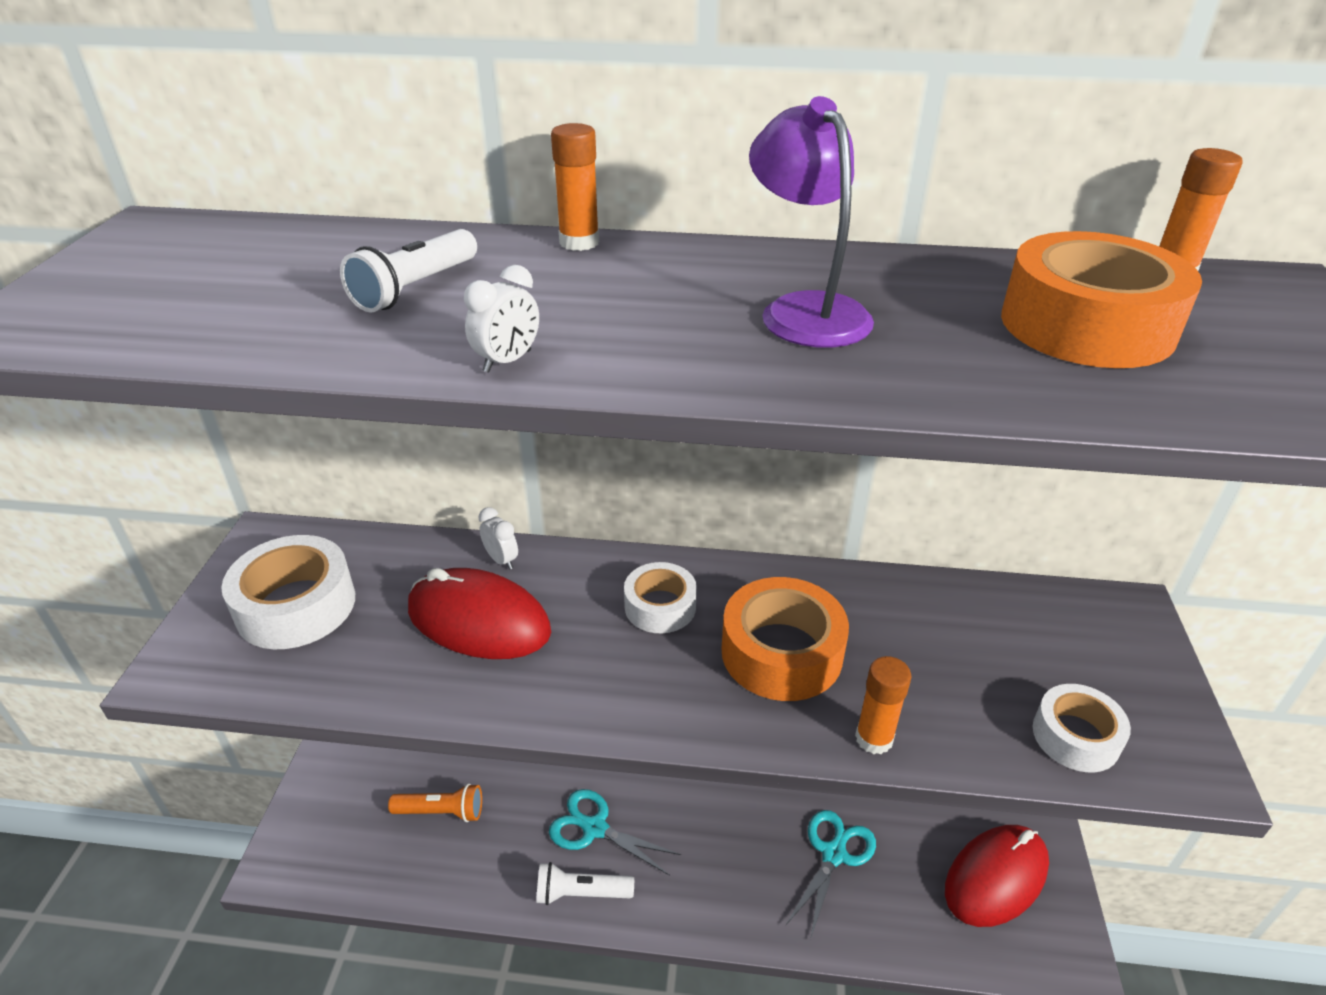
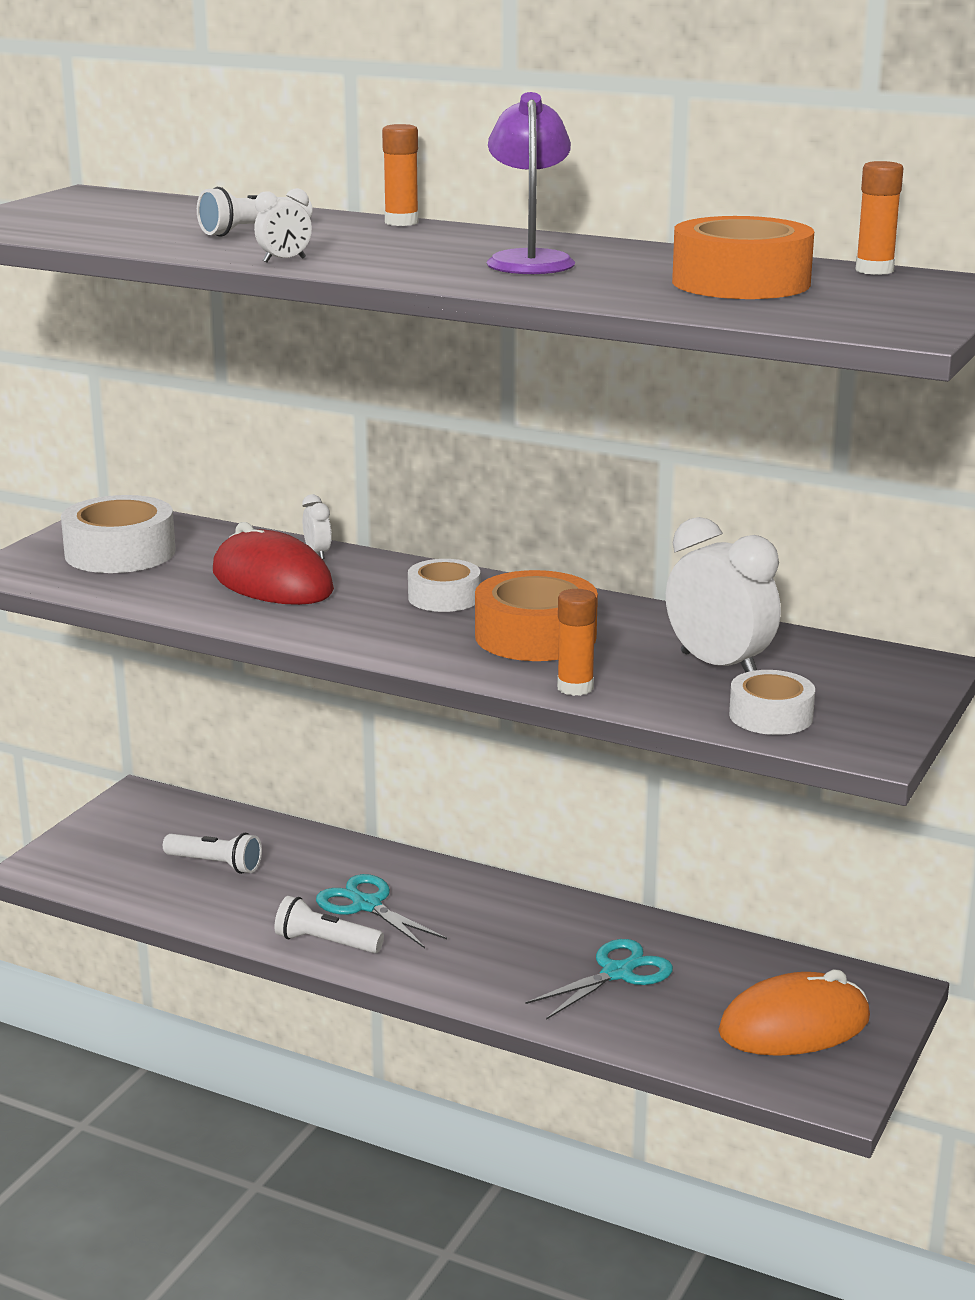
camera: 20 degrees right, 15 degrees down
(441, 812) = (215, 864): orange flashlight -> white flashlight
(972, 659) = (719, 666): none -> white clock
(996, 877) = (794, 1026): red mouse -> orange mouse

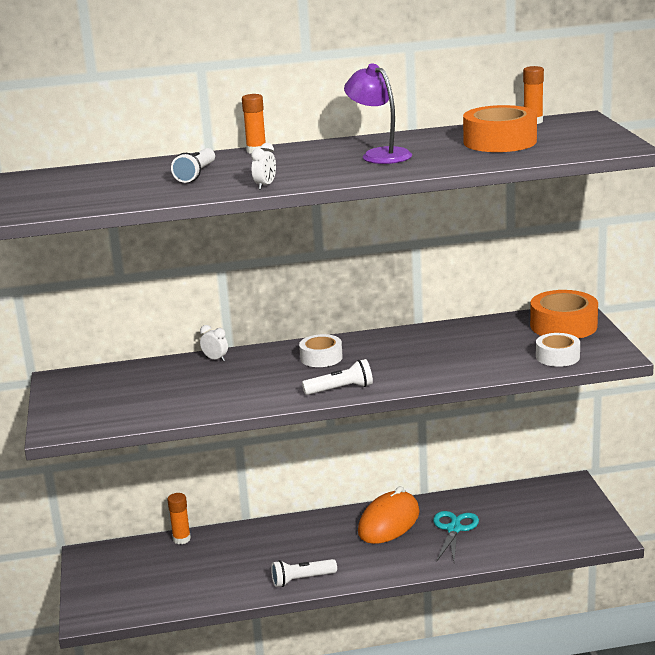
camera: 35 degrees left, 0 degrees up
(120, 553) = (105, 397): white tape -> none
(215, 864) = (186, 569): white flashlight -> white flashlight (341, 389)
(272, 582) = (220, 381): red mouse -> none
(367, 905) = (295, 553): turquoise scissors -> none
(535, 636) = (397, 360): orange tape -> orange tape (563, 326)
(575, 688) = (459, 376): orange glue stick -> orange glue stick (181, 539)
(719, 666) = (499, 343): white clock -> none
(794, 1026) = (555, 516): orange mouse -> orange mouse (389, 522)

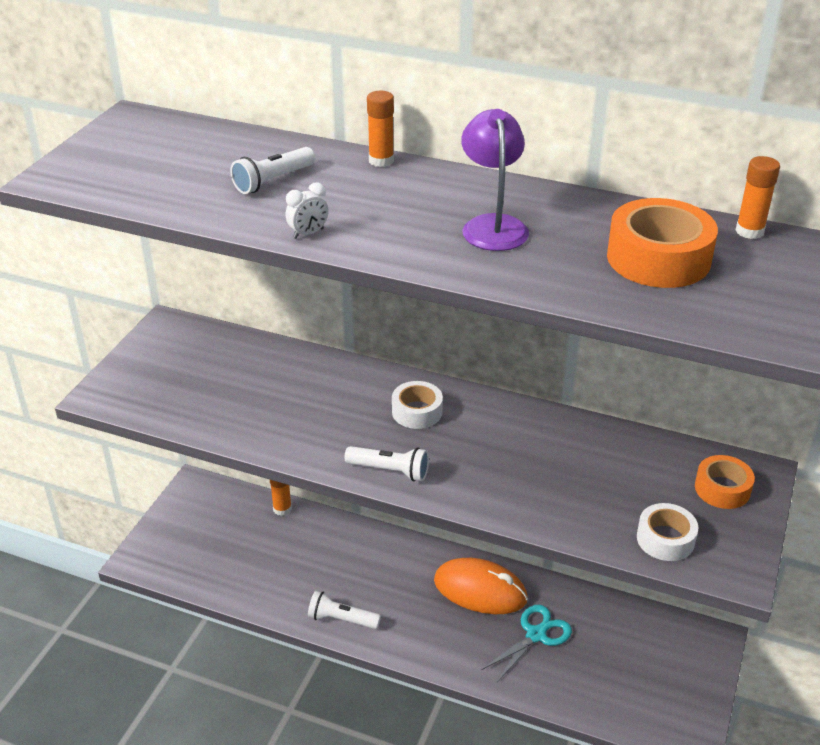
camera: 30 degrees right, 15 degrees up
(215, 359) = (319, 364): white clock -> none
(389, 522) = (480, 590): orange mouse -> orange mouse turned 45 degrees clockwise
(563, 326) = (722, 489): orange tape -> orange tape, size x0.62

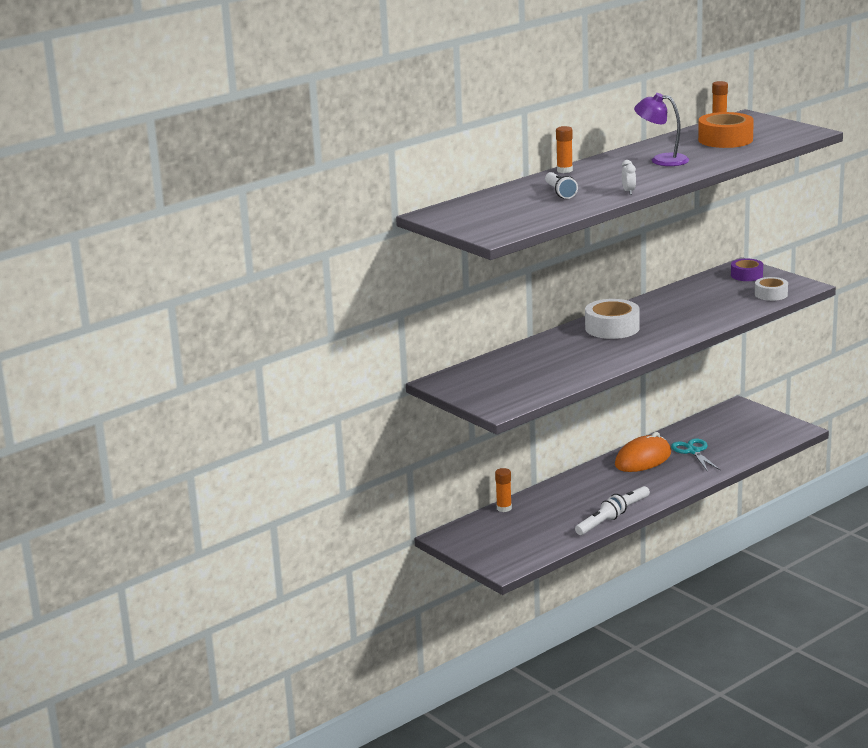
camera: 60 degrees left, 15 degrees down
(390, 471) = (658, 343): white flashlight -> white flashlight (598, 525)
(417, 412) = (612, 328): white tape -> white tape, size x1.60
(722, 489) = (746, 275): orange tape -> purple tape

